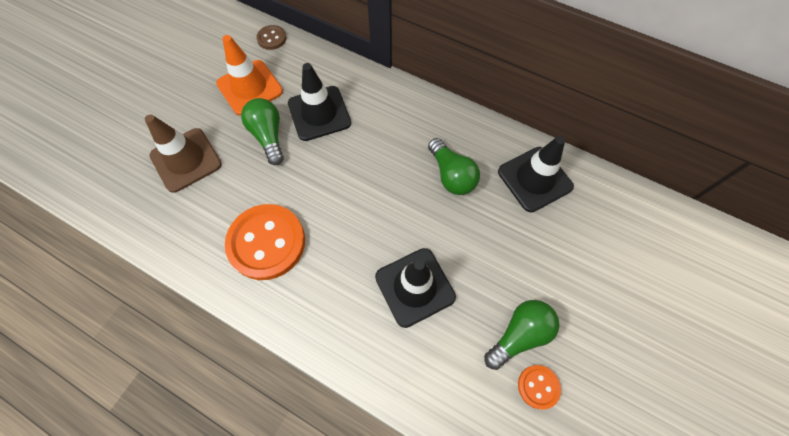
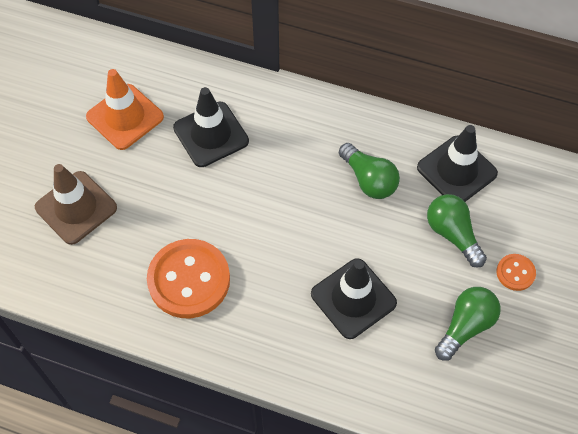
camera: 10 degrees left, 5 degrees down
(268, 136) = (161, 168): green light bulb -> green light bulb (452, 234)
(272, 38) = (135, 56): brown button -> none
(538, 386) = (491, 370): orange button -> orange button (515, 273)

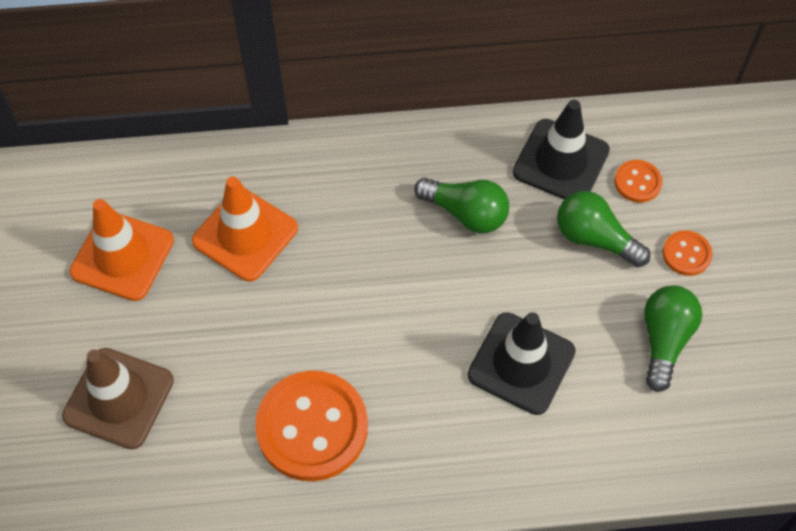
camera: 25 degrees left, 0 degrees up
(211, 134) = (245, 235): black traffic cone -> orange traffic cone
(506, 207) = (637, 182): none -> orange button

